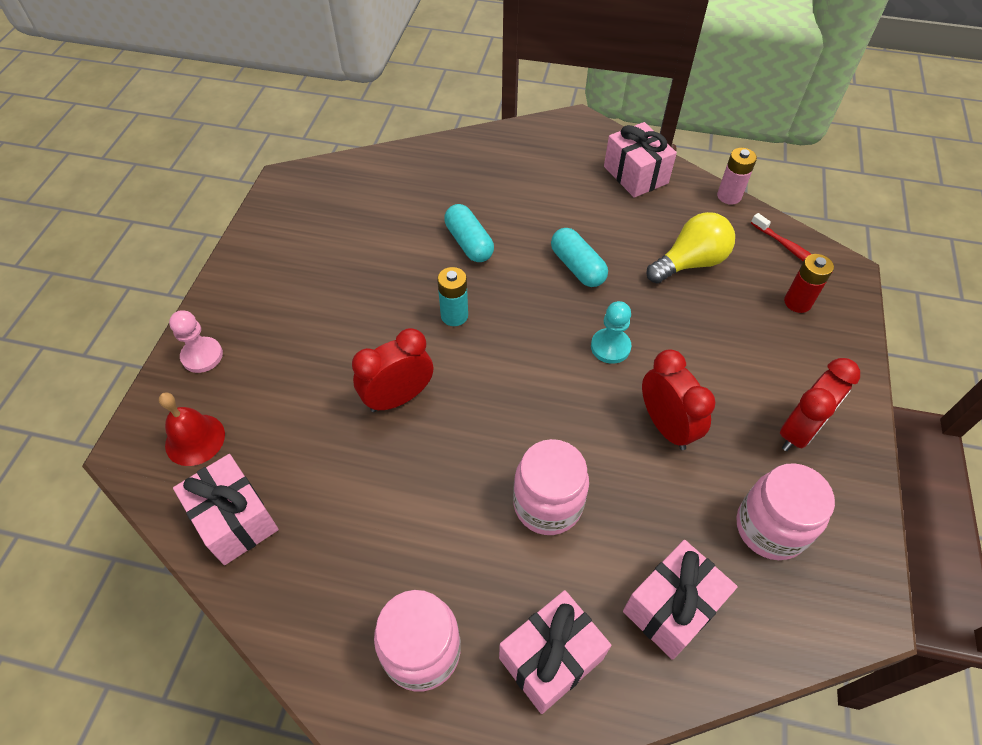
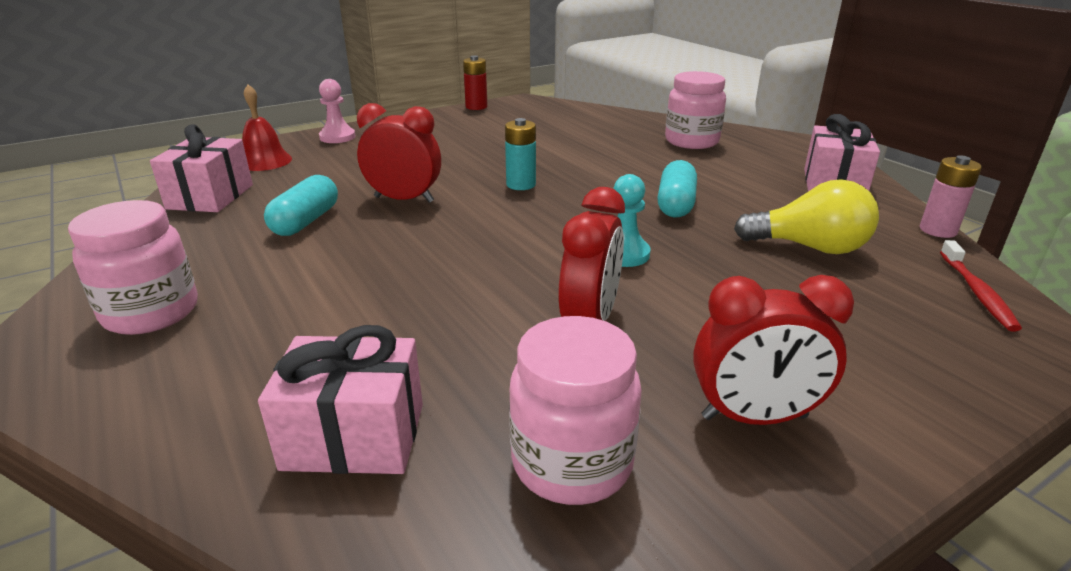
camera: 45 degrees right, 25 degrees down
(469, 243) = (601, 161): turquoise capsule -> turquoise capsule (305, 221)
(547, 504) = (391, 302): pink jar -> pink jar (691, 141)
(551, 658) = (203, 384): pink gift -> none
(797, 302) = (923, 329): red battery -> red battery (476, 107)

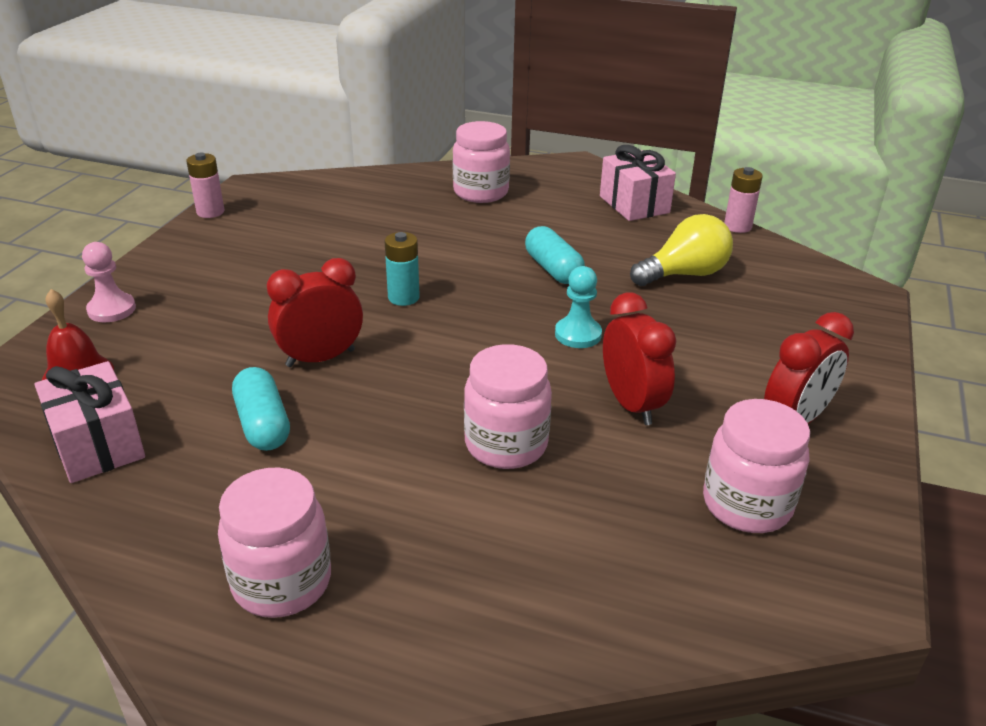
camera: 40 degrees left, 5 degrees up
(354, 436) = (609, 568): pink gift -> none
(434, 303) = (506, 445): none -> pink jar
(476, 107) = (210, 212): red battery -> pink battery
(977, 292) = (804, 272): red toothbrush -> none

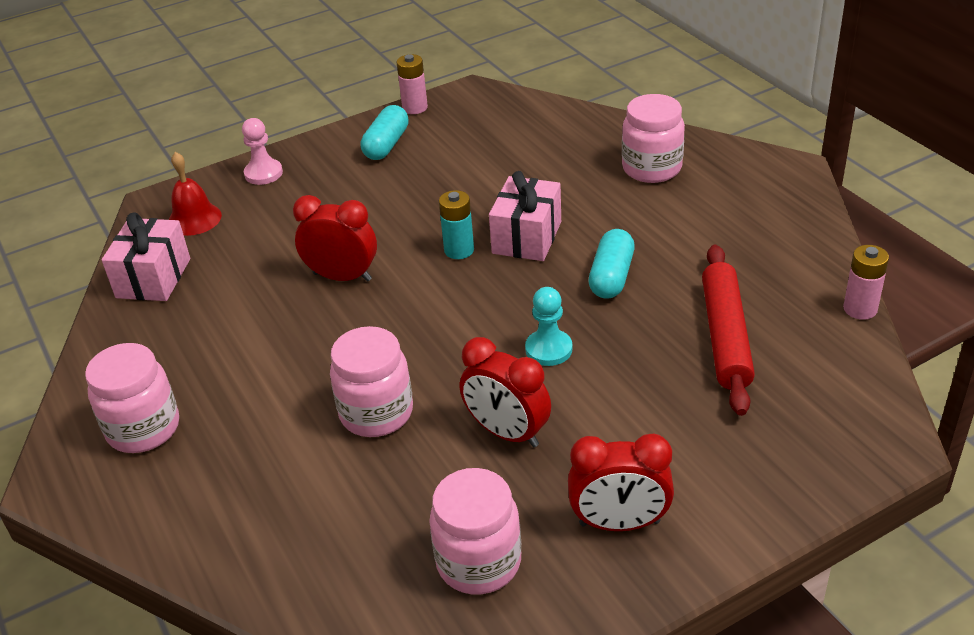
camera: 45 degrees right, 5 degrees up
(263, 424) = (251, 312): turquoise capsule -> turquoise capsule (386, 145)
(631, 404) = (507, 433): red clock -> red clock turned 105 degrees clockwise
(634, 204) = (784, 239): pink gift -> pink gift (527, 237)
(684, 274) = (725, 336): yellow light bulb -> red rolling pin

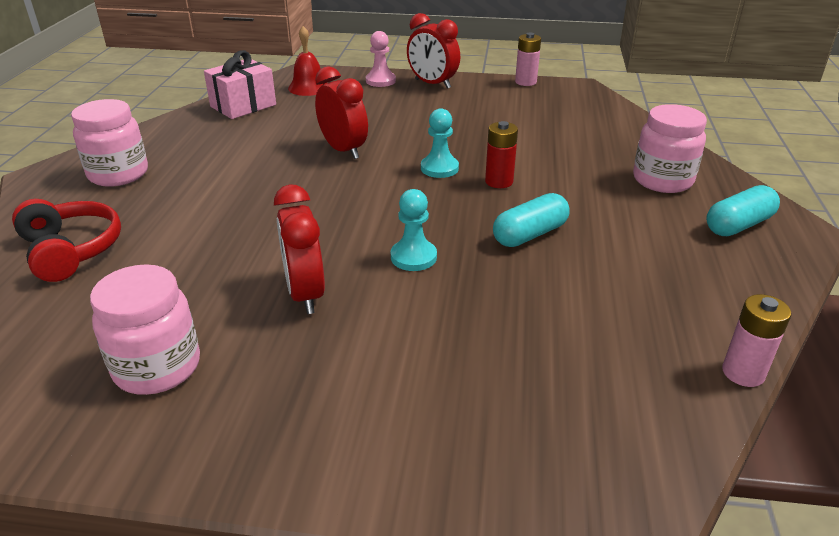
camera: 35 degrees right, 5 degrees down
(232, 527) = (71, 250): none -> red headphones
(376, 413) = (245, 234): pink jar -> none
(386, 145) = (477, 94): turquoise capsule -> turquoise capsule (738, 225)
(459, 250) = (439, 168): turquoise battery -> turquoise pawn
(527, 237) = (499, 181): pink gift -> red battery
(619, 523) = (288, 409): red clock -> red clock (432, 84)
(725, 336) = (572, 323): red rolling pin -> none

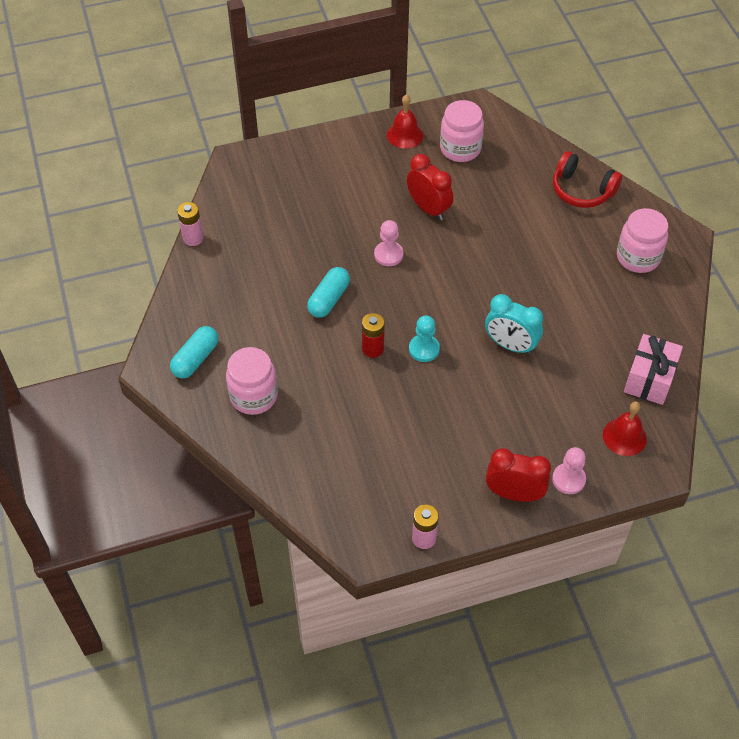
camera: 155 degrees right, 20 degrees up
(224, 433) = (405, 135): none -> red bell
(343, 150) = (510, 345): red clock -> turquoise clock
(413, 257) = (388, 255): turquoise pawn -> pink pawn

